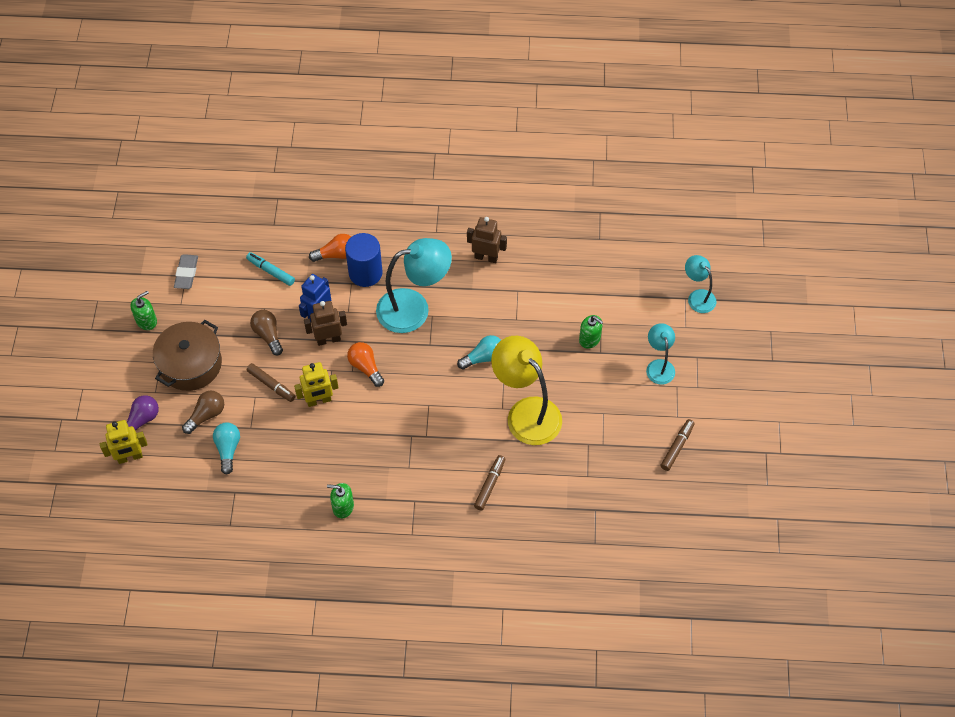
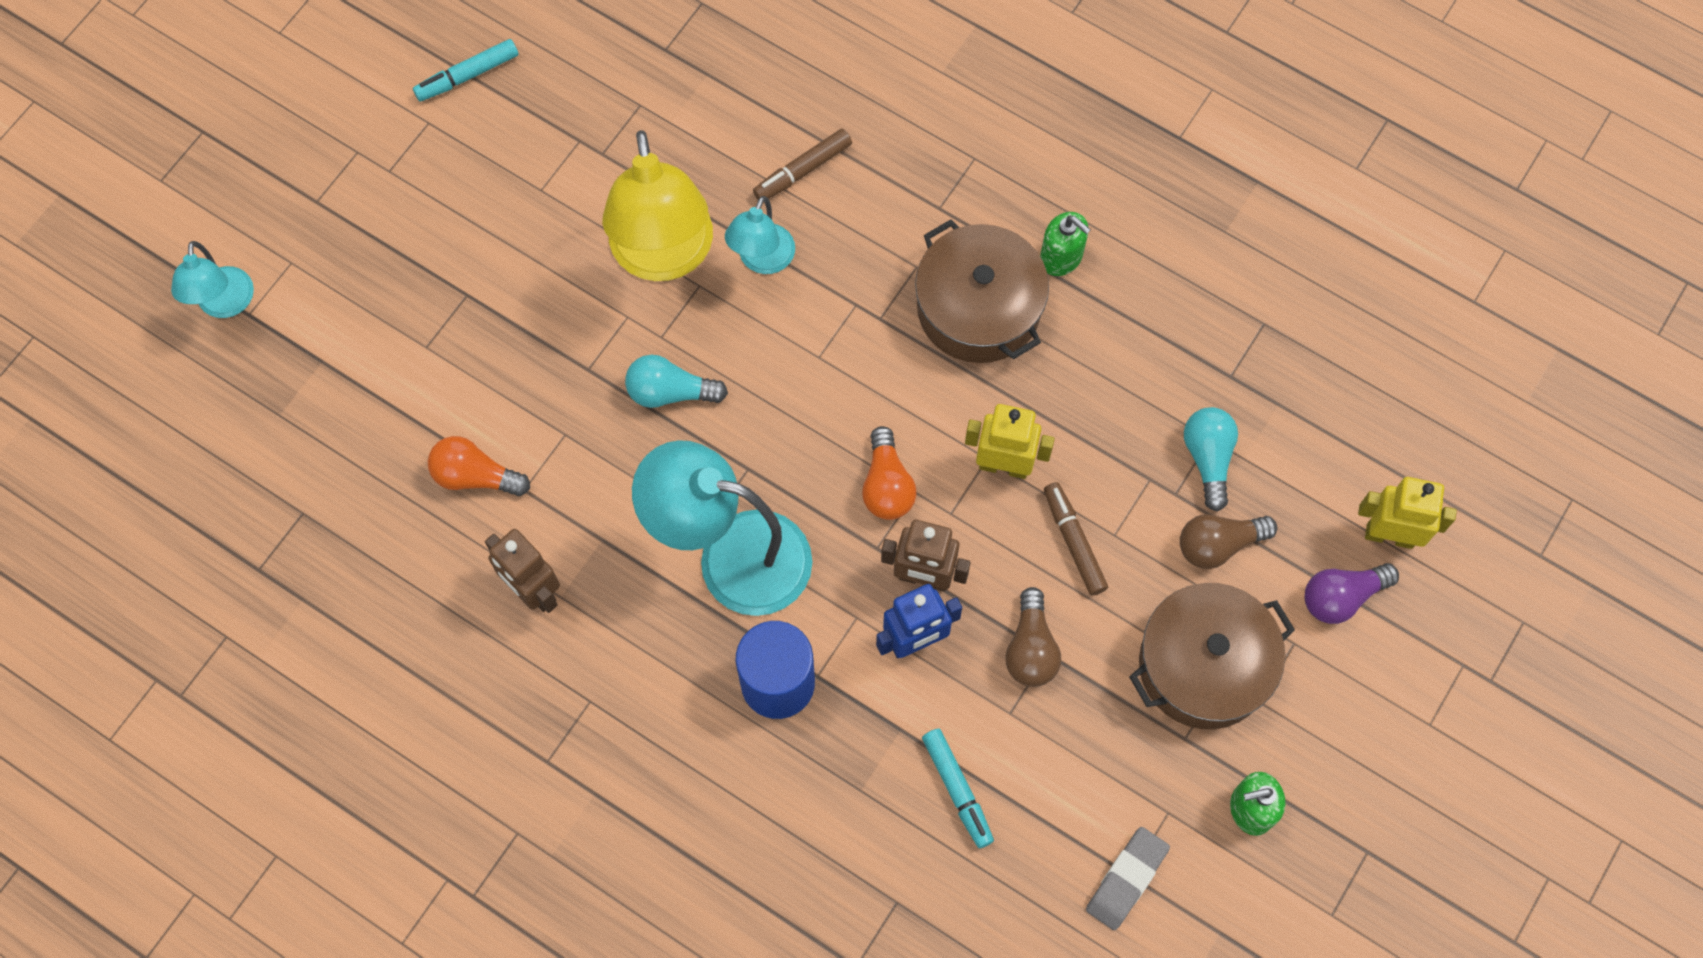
camera: 150 degrees left, 10 degrees up
(228, 449) = (1208, 459): turquoise light bulb -> turquoise light bulb turned 150 degrees clockwise
(336, 254) = (810, 757): orange light bulb -> orange light bulb (475, 476)
(369, 463) = (978, 308): none -> brown pot
(589, 339) = (466, 327): green soap dispenser -> none
(659, 366) = (390, 219): turquoise lamp -> turquoise lamp (762, 260)
(677, 447) = (467, 76): brown marker -> turquoise marker

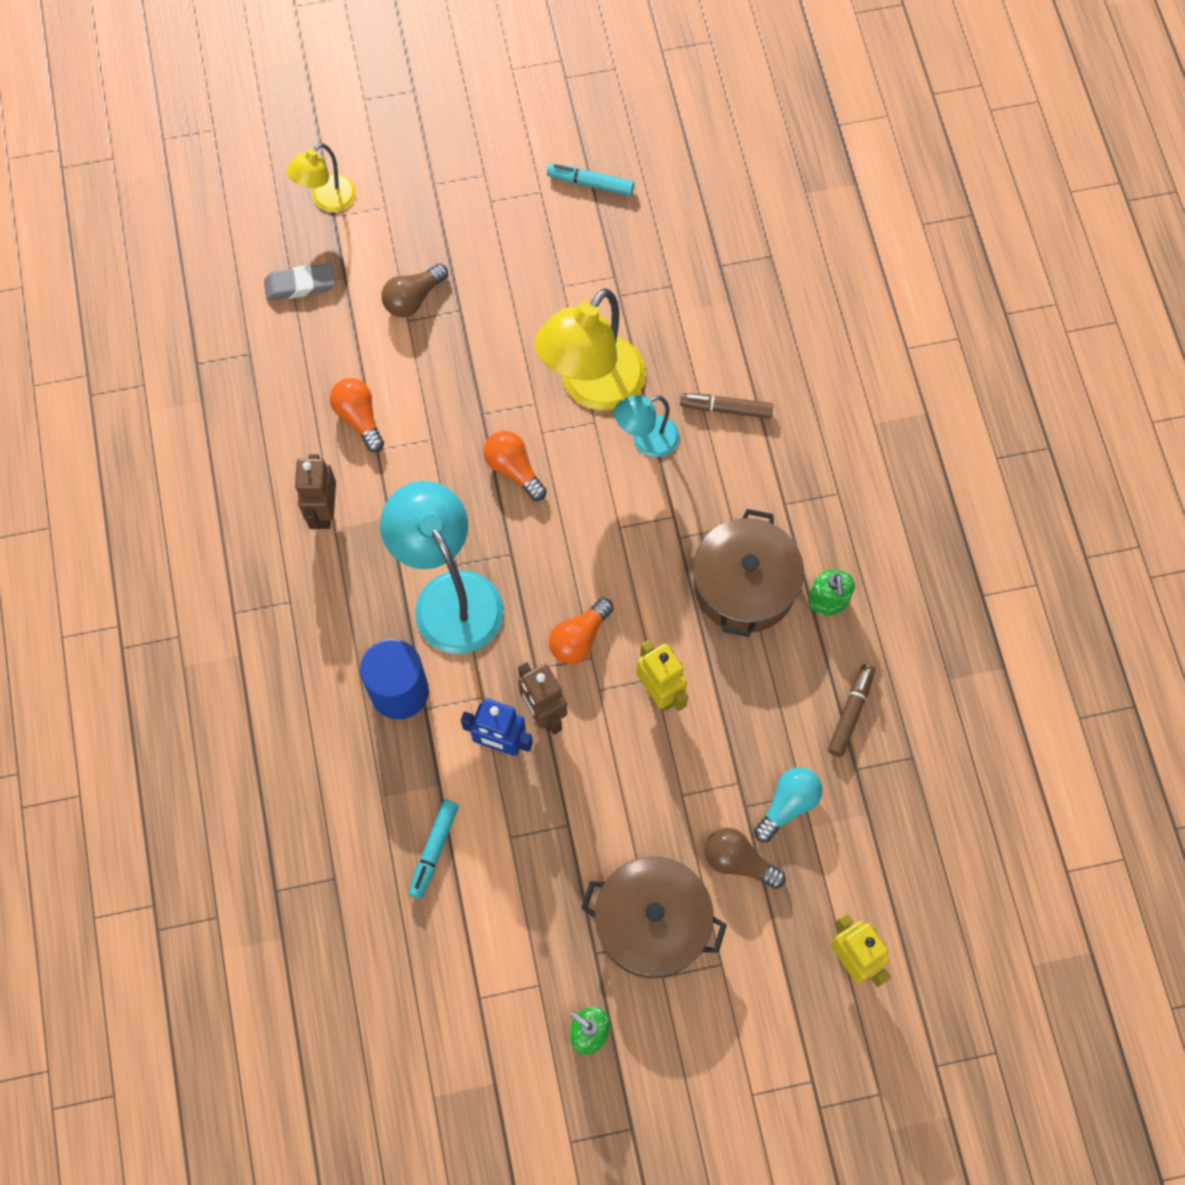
camera: 45 degrees right, 0 degrees up
(225, 304) = (327, 200): turquoise lamp -> yellow lamp
(670, 392) = (514, 469): turquoise light bulb -> orange light bulb
(1031, 648) = (561, 812): brown light bulb -> brown light bulb (413, 298)
(1074, 542) = (653, 775): brown marker -> brown marker (850, 712)
(1127, 879) = (474, 998): grey eraser -> grey eraser (300, 285)
(1341, 597) = (780, 966): purple light bulb -> none

